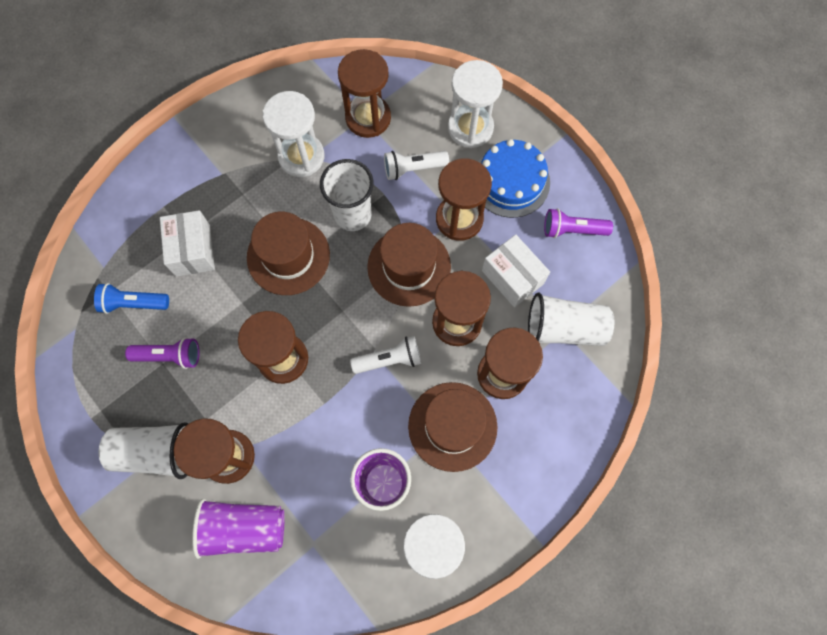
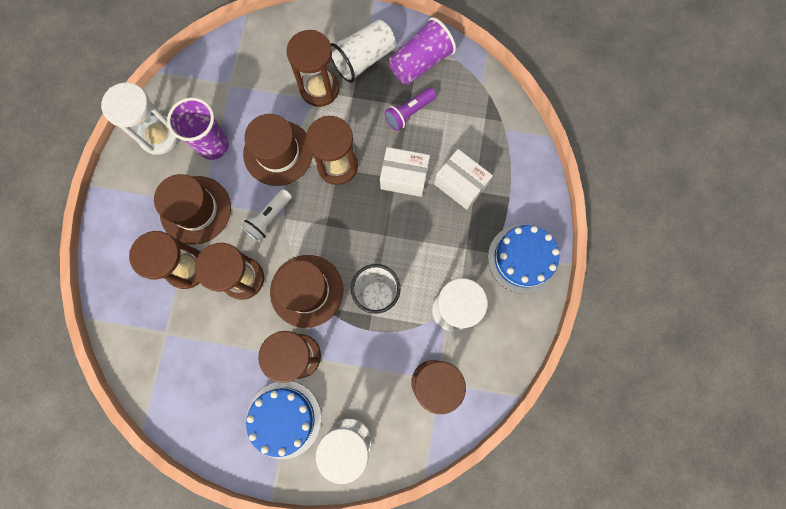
camera: 140 degrees right, 5 degrees up
(134, 303) = (462, 124): blue flashlight -> none
(206, 150) = (522, 258): none -> blue cake
(244, 528) = (276, 62): purple cup -> purple cup (420, 63)
(288, 256) = (394, 231): brown hat -> brown hat (278, 153)
(413, 168) = (364, 368): white flashlight -> none
(512, 277) = (228, 342): white box -> white box (404, 177)
(564, 328) = (165, 334): white cup -> none
(572, 230) = (209, 416): purple flashlight -> none

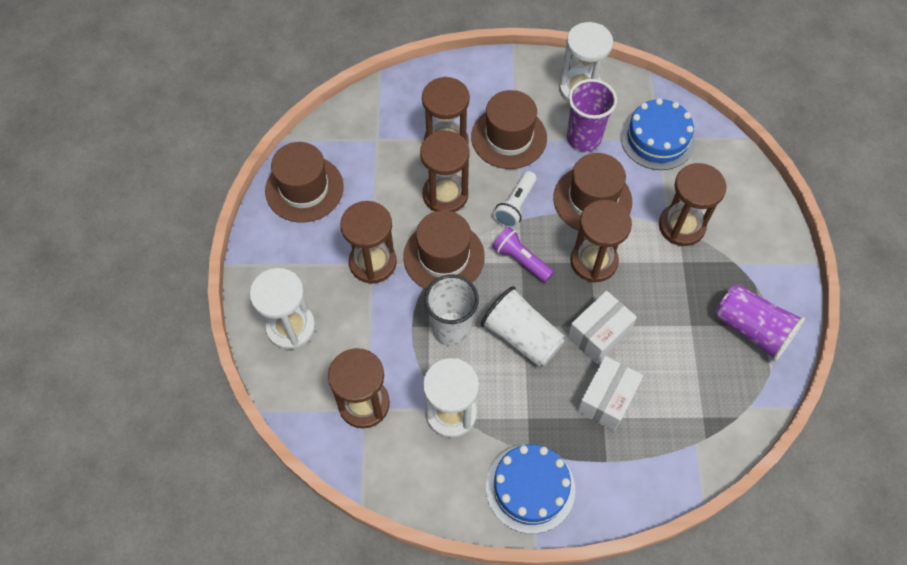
camera: 80 degrees right, 15 degrees down
(204, 412) = (304, 189): none -> brown hat
(269, 218) = (515, 206): white flashlight -> white flashlight turned 90 degrees counterclockwise
(284, 419) = (306, 260): blue cake -> blue cake (657, 139)
(363, 60) = (734, 265): white cup -> white cup (522, 336)
(404, 177) = (598, 334): white box -> white box turned 45 degrees clockwise
(409, 113) = (682, 327): purple flashlight -> purple flashlight (521, 260)

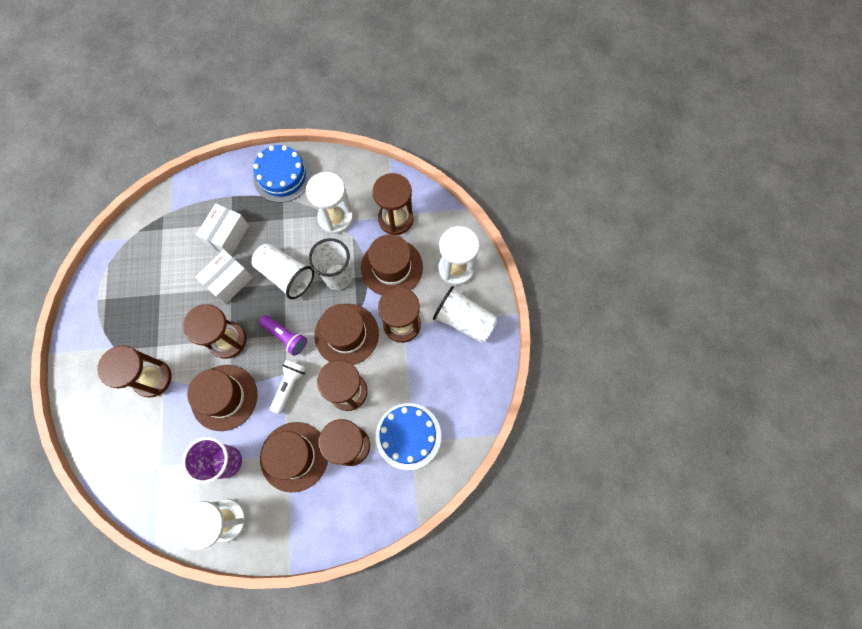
camera: 175 degrees right, 10 degrees up
(293, 261) = (464, 320): none -> white cup
(304, 189) = (467, 387): brown hat -> brown hat (391, 267)
(657, 139) = (160, 467): blue cake -> blue cake (408, 436)
(752, 329) = (114, 295): purple cup -> none

